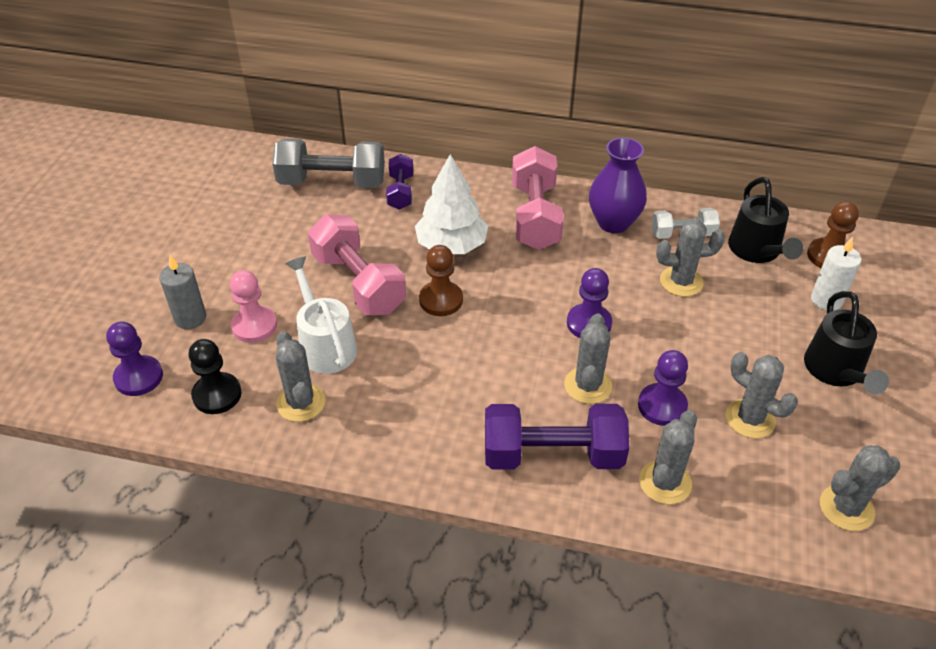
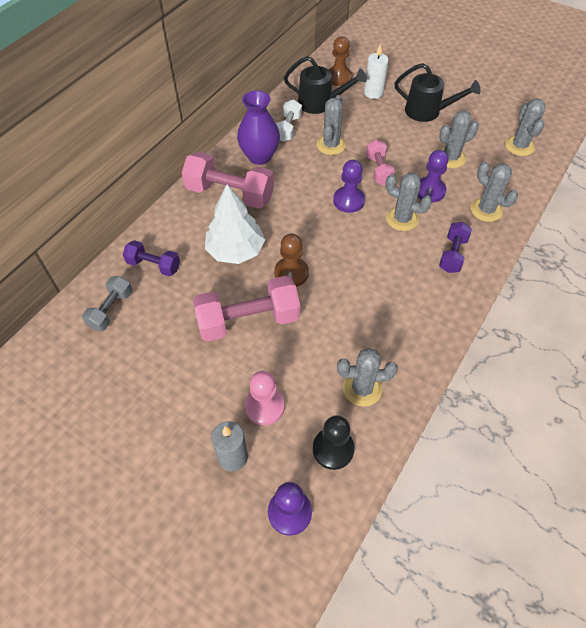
camera: 70 degrees left, 10 degrees up
(325, 345) = (307, 359): white watering can -> none
(332, 182) = (111, 310): grey dumbbell -> grey dumbbell, size x0.56
(552, 455) = (452, 254): purple dumbbell -> purple dumbbell, size x0.56
(666, 341) = (378, 170): none -> pink dumbbell

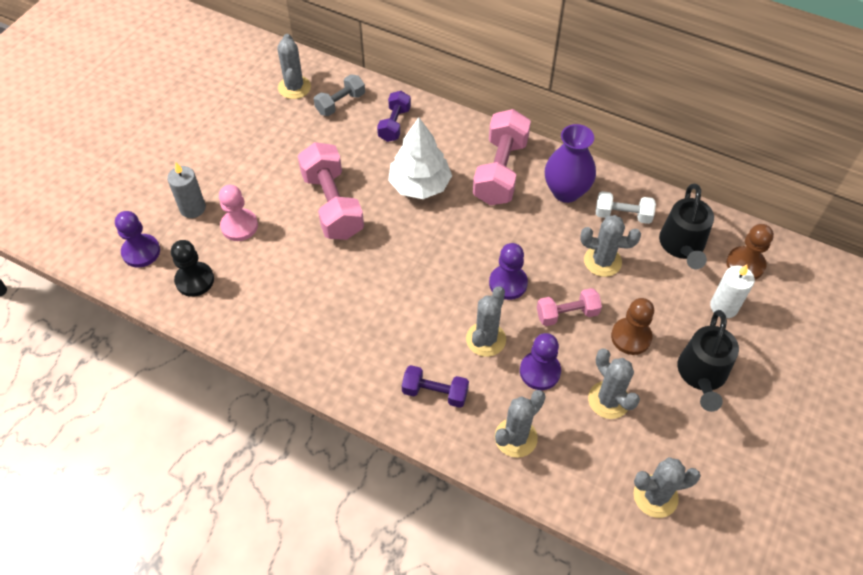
camera: 85 degrees right, 0 degrees up
(111, 310) = (340, 103): grey dumbbell -> grey dumbbell turned 60 degrees counterclockwise
(291, 273) = (393, 235): brown pawn -> brown pawn (631, 337)
(362, 388) = (255, 302): grey cactus -> grey cactus (294, 87)

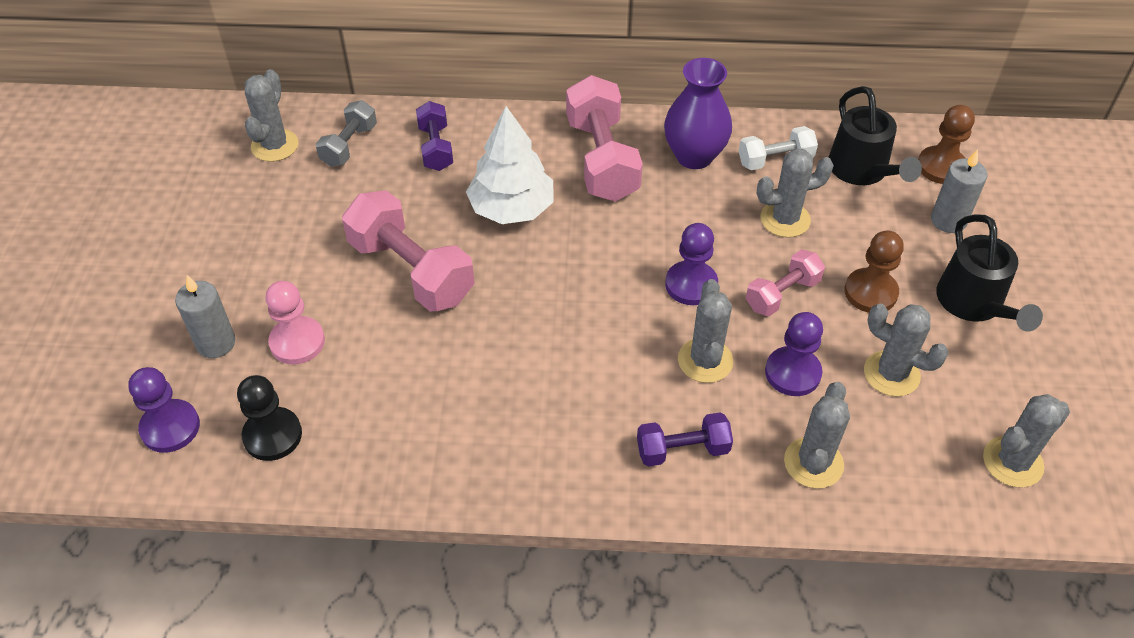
camera: 25 degrees left, 5 degrees down
(294, 87) = (275, 145): grey cactus -> grey cactus turned 45 degrees clockwise
(724, 307) = (948, 220): white candle -> grey candle

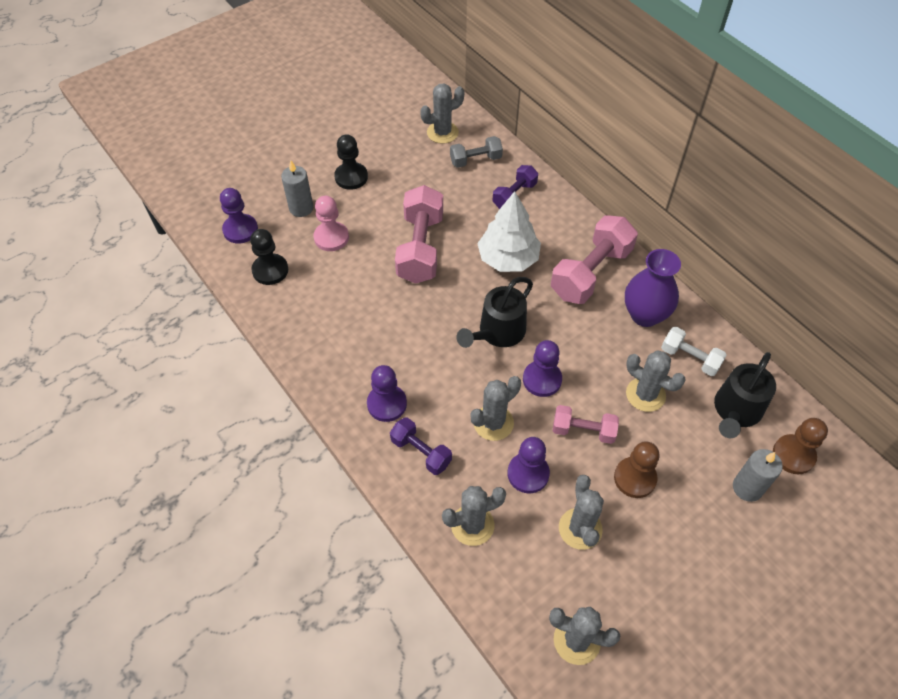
camera: 50 degrees right, 5 degrees up
(231, 265) = (351, 177): none -> black pawn
(589, 441) = (387, 404): none -> purple pawn
(974, 304) = (687, 545): black watering can -> black watering can (497, 333)

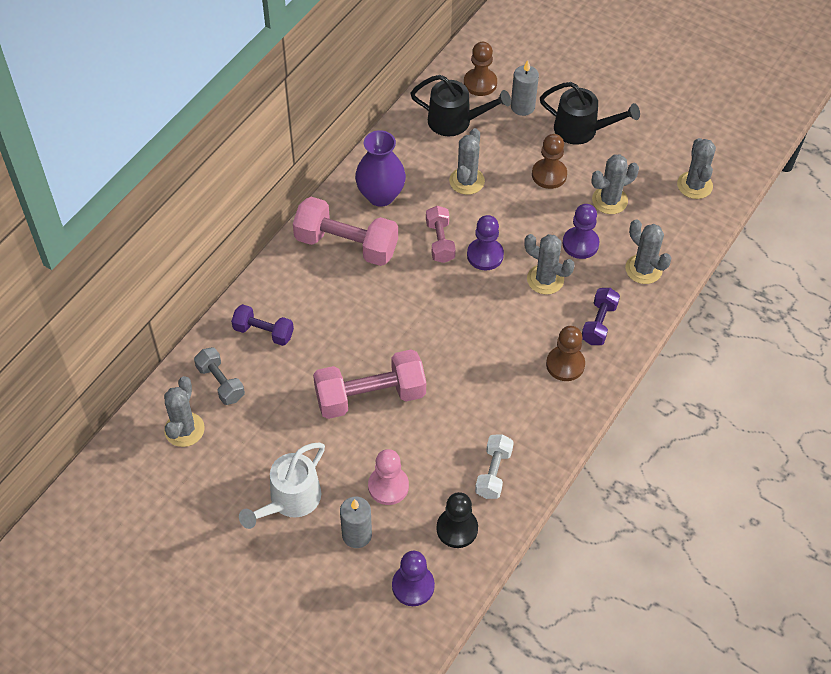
camera: 110 degrees left, 0 degrees up
(351, 177) = (290, 501): black pawn -> white watering can
(387, 404) = (565, 364): purple pawn -> brown pawn
(442, 132) = (184, 429): grey cactus -> grey cactus turned 60 degrees clockwise
(497, 333) = (449, 301): black watering can -> black watering can (582, 130)
(508, 258) = (354, 315): white tree -> none
(583, 431) = (522, 216): pink dumbbell -> pink dumbbell (440, 241)
(690, 358) = (415, 157): white dumbbell -> white dumbbell (493, 473)

